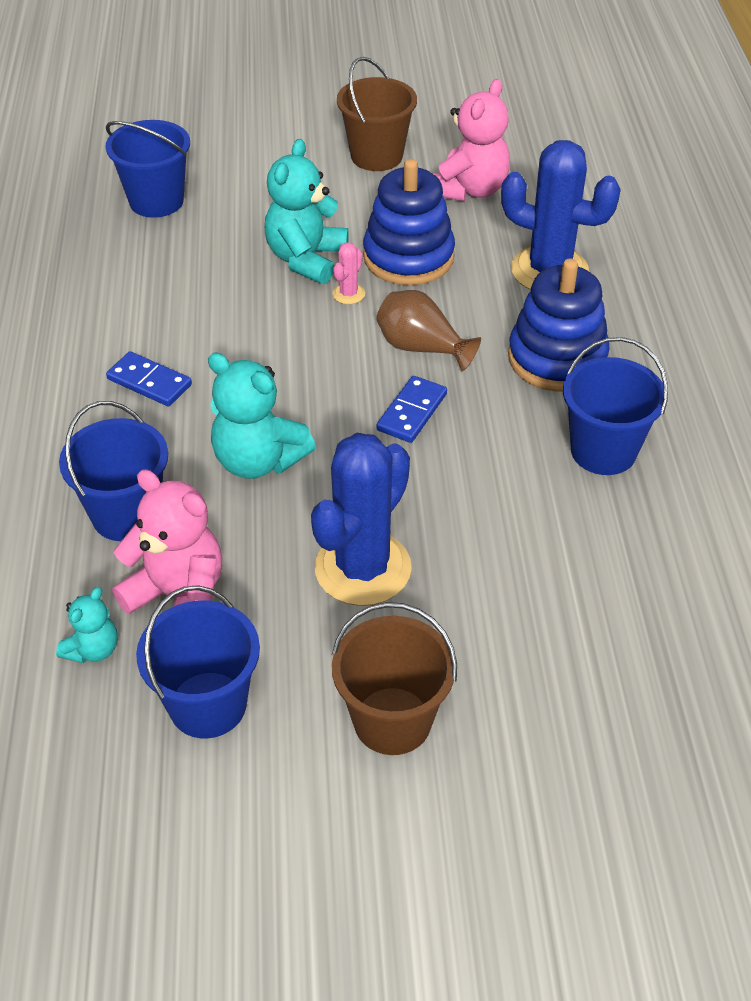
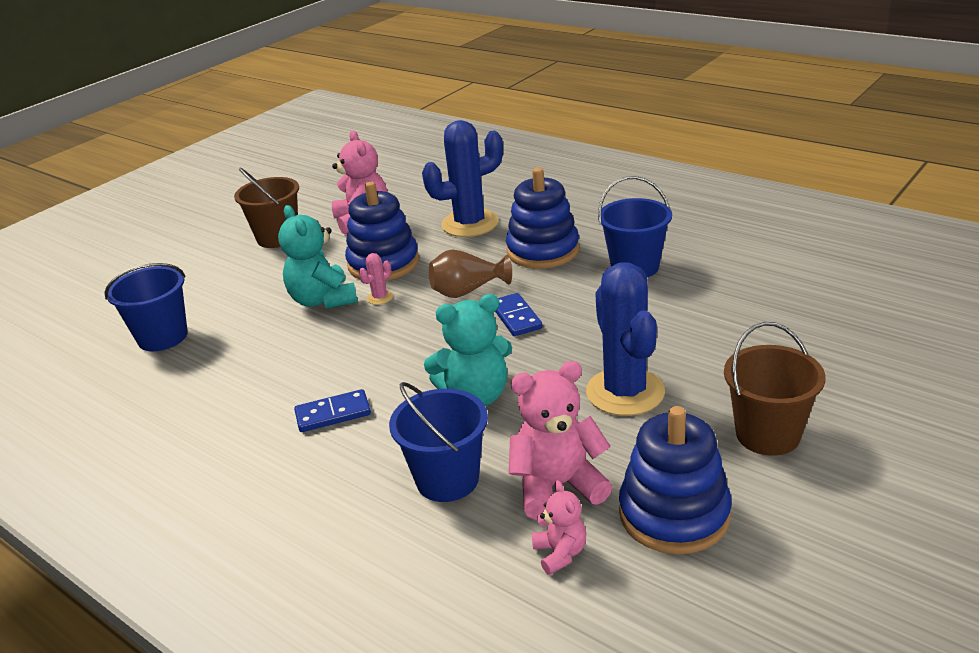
camera: 45 degrees left, 15 degrees down
(93, 649) = (560, 553): turquoise teddy bear -> pink teddy bear
(207, 705) = (674, 514): blue bucket -> blue stacking toy
(348, 294) = (380, 297): pink cactus -> pink cactus turned 60 degrees clockwise

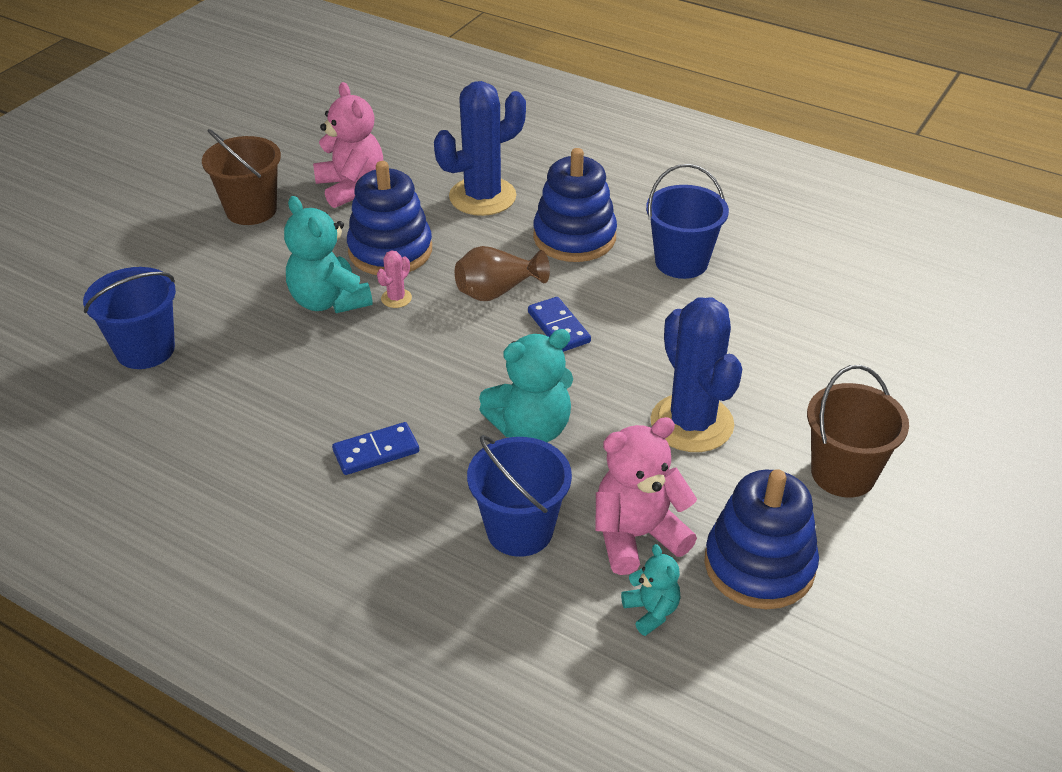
camera: 10 degrees left, 10 degrees up
(560, 553) = (651, 611): pink teddy bear -> turquoise teddy bear

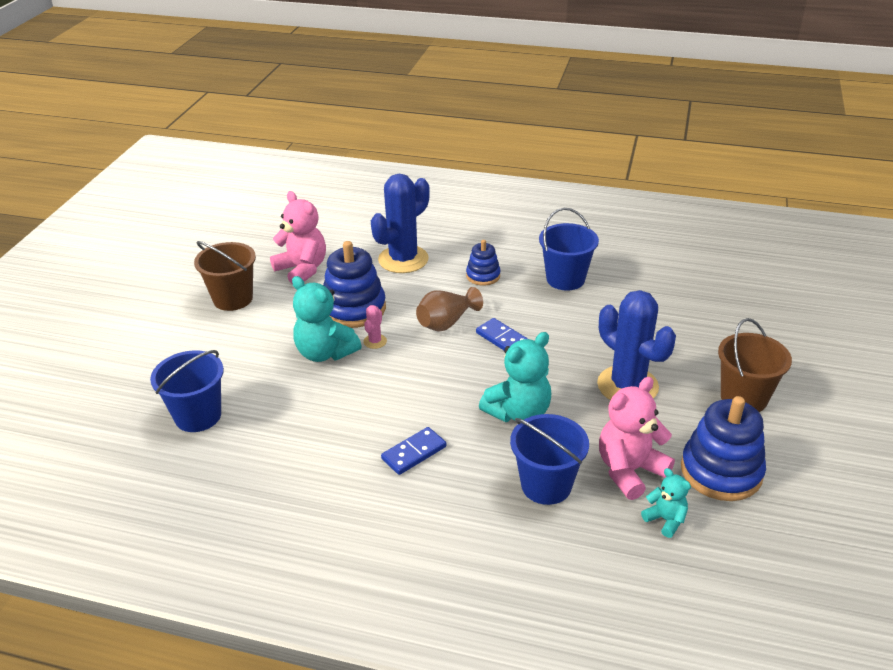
camera: 15 degrees left, 5 degrees down
(574, 237) = (483, 276): blue stacking toy -> blue stacking toy, size x0.56

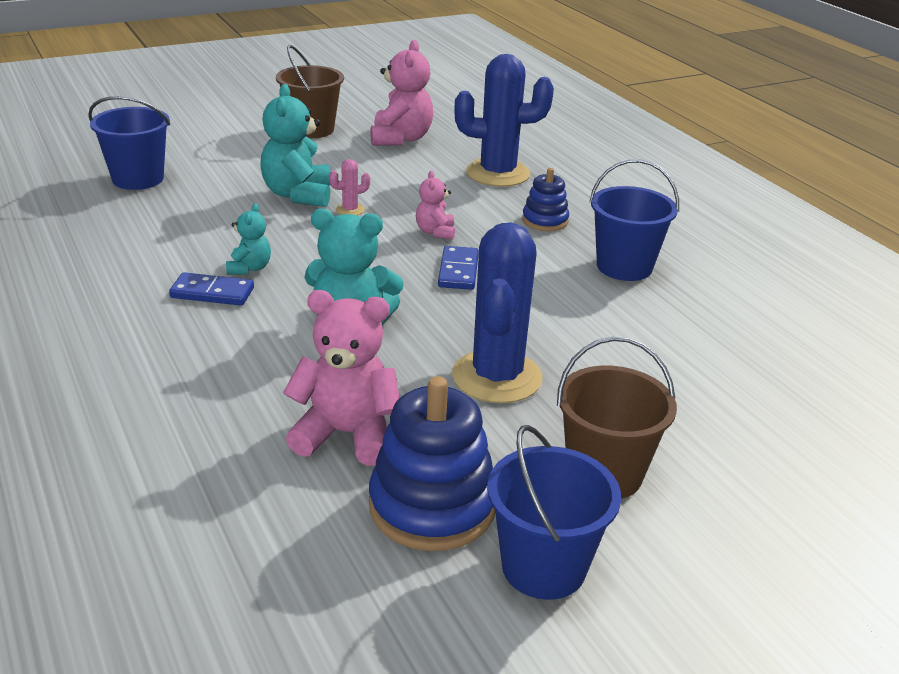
camera: 45 degrees right, 5 degrees down
(354, 309) = (382, 182): blue stacking toy -> none
(446, 323) = (435, 232): brown vase -> pink teddy bear
(546, 485) = (254, 387): blue bucket -> blue bucket (543, 567)
(665, 520) = (290, 493): turquoise teddy bear -> turquoise teddy bear (249, 268)

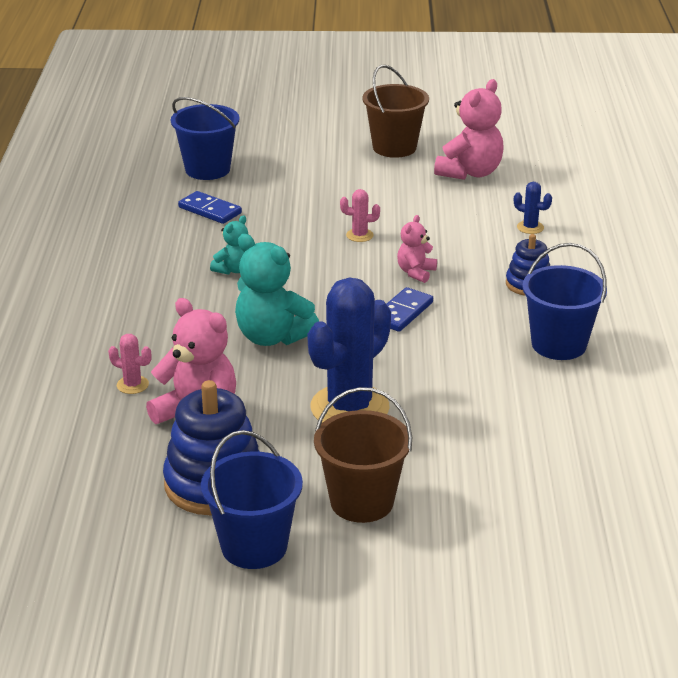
camera: 30 degrees right, 0 degrees up
(212, 293) = (189, 284): blue domino -> blue domino (210, 210)
(237, 419) = (132, 385): none -> pink cactus
(298, 195) = (327, 211): turquoise teddy bear -> none
(498, 173) = (530, 227): blue cactus -> blue cactus, size x0.41

